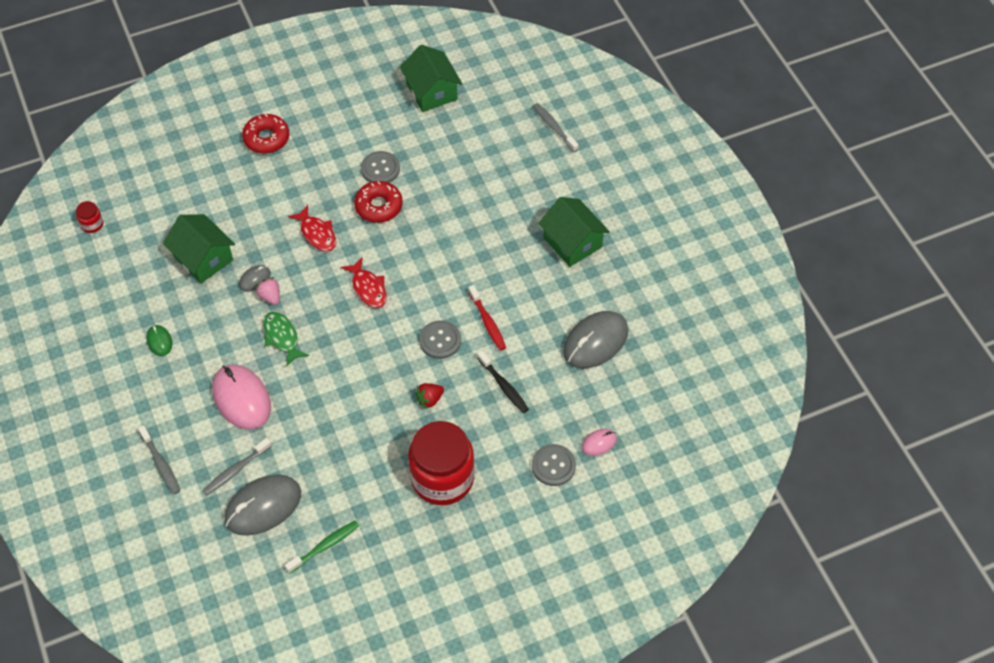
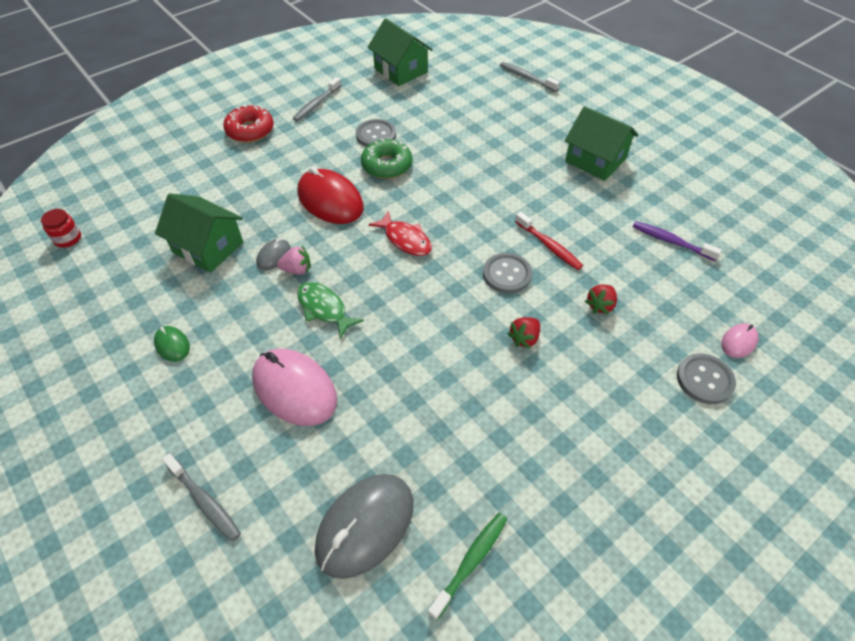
camera: 15 degrees left, 5 degrees down
(235, 470) = (312, 484): grey toothbrush -> grey toothbrush (316, 104)
(270, 297) = (297, 270): pink strawberry -> pink strawberry turned 135 degrees clockwise
(317, 233) = (330, 200): red fish -> red mouse
(378, 206) = (387, 165): red donut -> green donut
(442, 478) = (583, 427): red jar -> none
(504, 386) = (600, 305): black toothbrush -> red strawberry
(595, 342) = (671, 241): grey mouse -> purple toothbrush

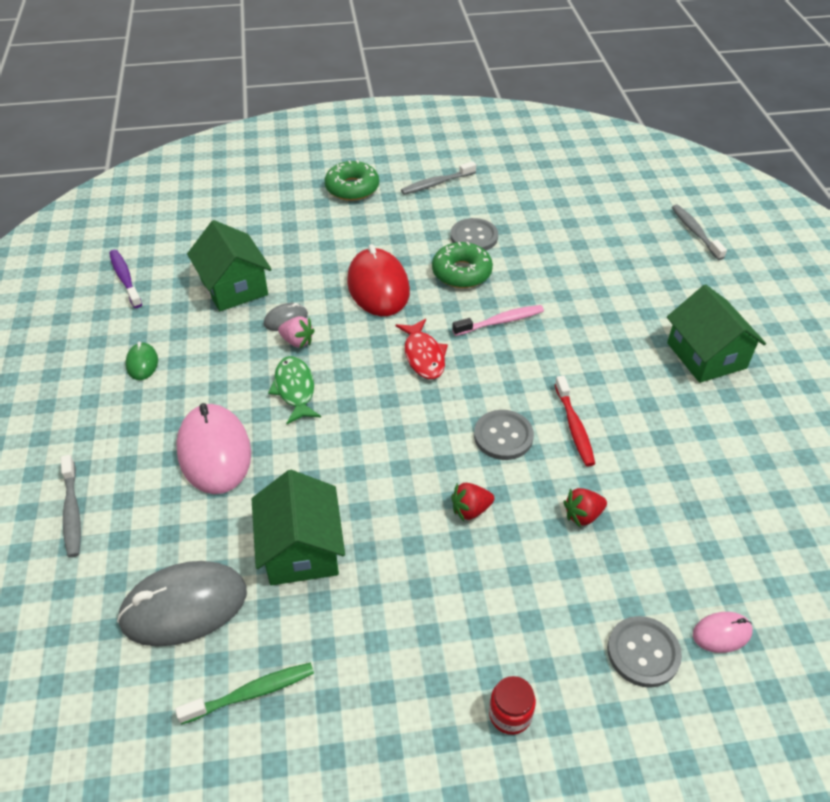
camera: 30 degrees right, 5 degrees down
(68, 238) = (126, 232): red jar -> red jar (510, 714)
(250, 130) = (352, 188): red donut -> green donut
(400, 70) = (552, 177): green house -> green house (301, 549)
(443, 191) = (501, 321): none -> pink toothbrush
(671, 241) = (728, 484): purple toothbrush -> purple toothbrush (125, 278)

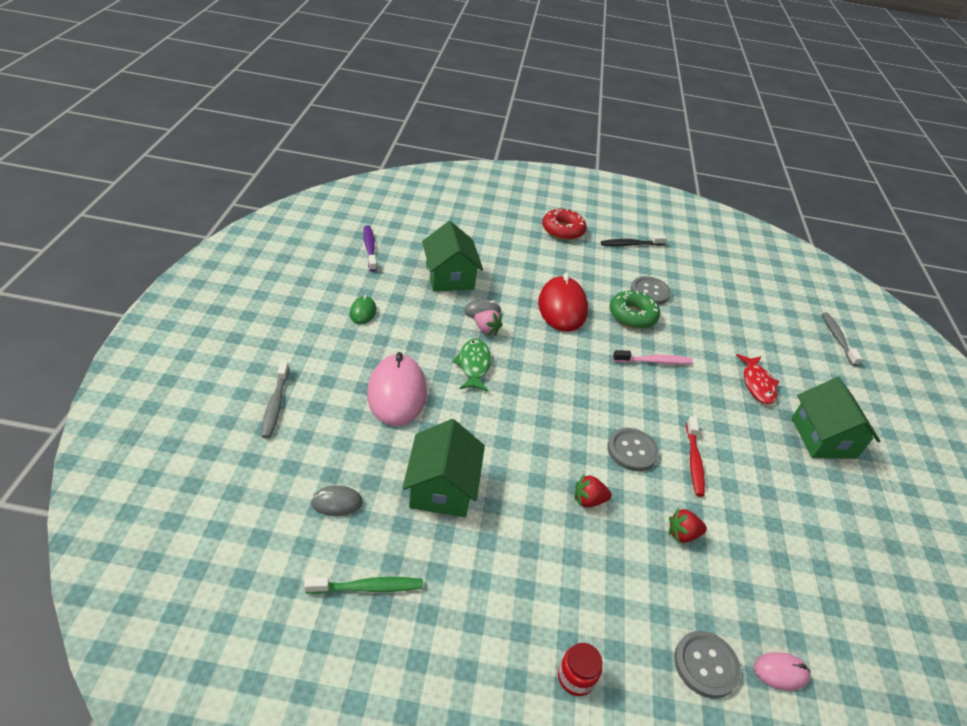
camera: 10 degrees right, 5 degrees down
(184, 606) = (337, 502): grey mouse -> grey mouse, size x0.48
(352, 188) = (562, 230): green donut -> red donut
(423, 355) = (583, 369): red fish -> red fish (757, 384)
(436, 184) = (630, 244): grey toothbrush -> black toothbrush

